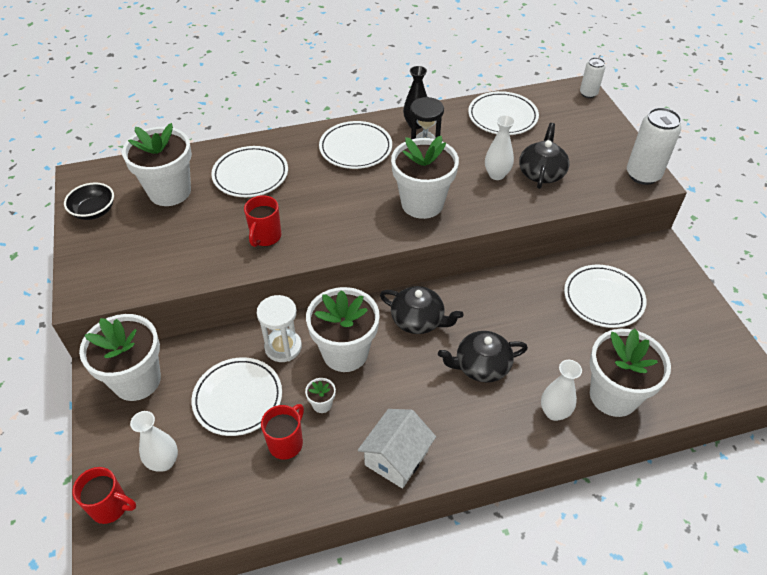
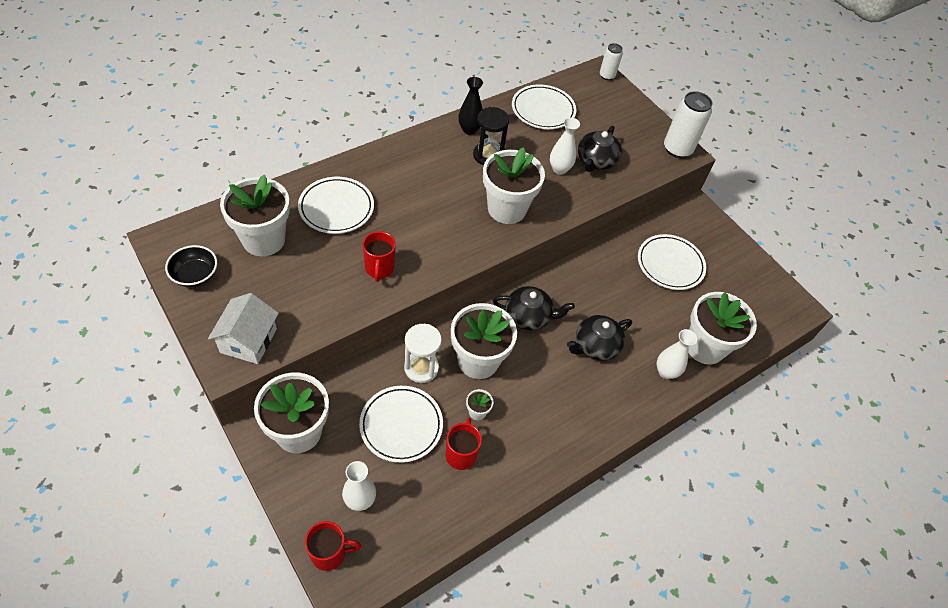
camera: 25 degrees left, 5 degrees up
(355, 148) = (424, 163): white plate -> none
(396, 458) = (557, 442): white house -> white house (248, 340)
(541, 173) = (596, 161): black teapot -> black teapot turned 150 degrees counterclockwise

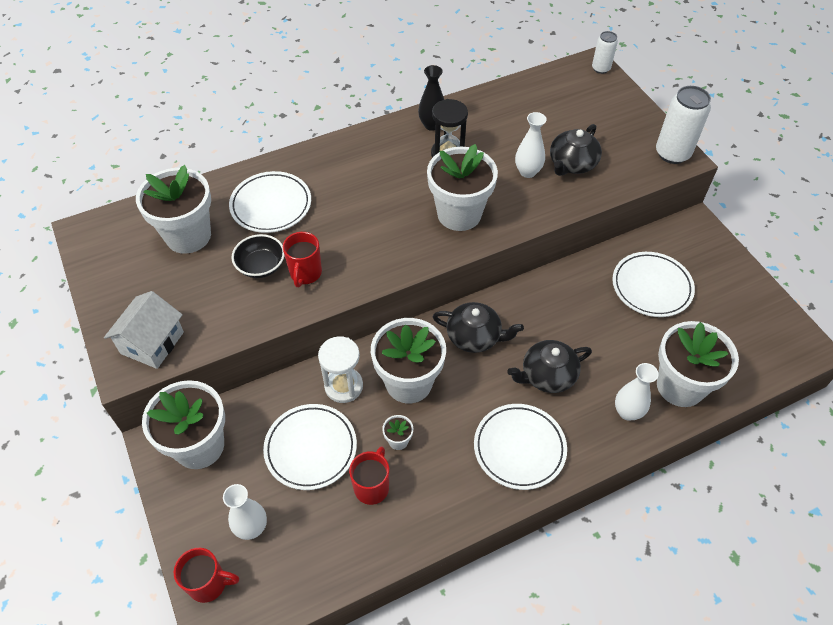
camera: 15 degrees right, 0 degrees up
(195, 275) = (111, 269): black bowl -> black bowl (261, 266)
(543, 110) = (519, 105): white plate -> white plate (519, 448)

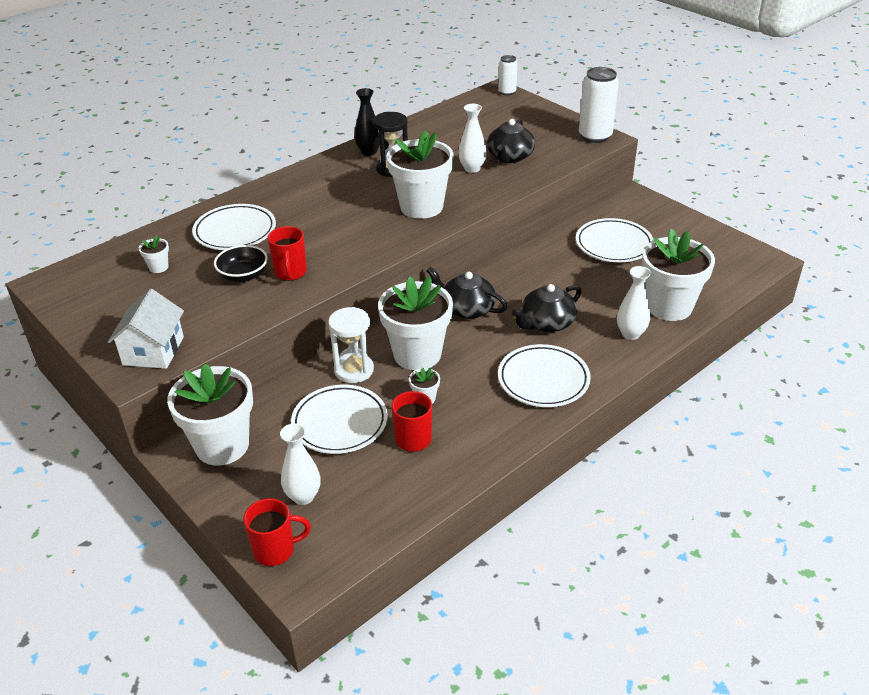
camera: 15 degrees left, 15 degrees down
(188, 236) = (158, 267): white flower pot -> white flower pot, size x0.41
(474, 336) = (466, 309): black teapot -> black teapot turned 150 degrees counterclockwise

